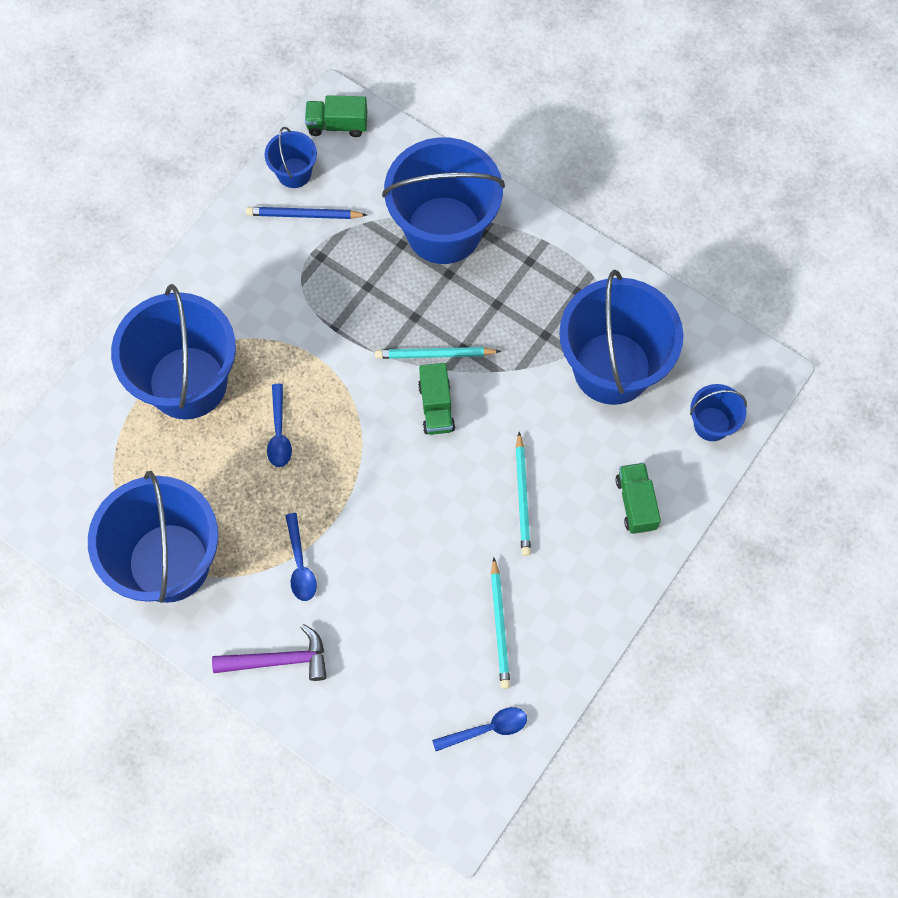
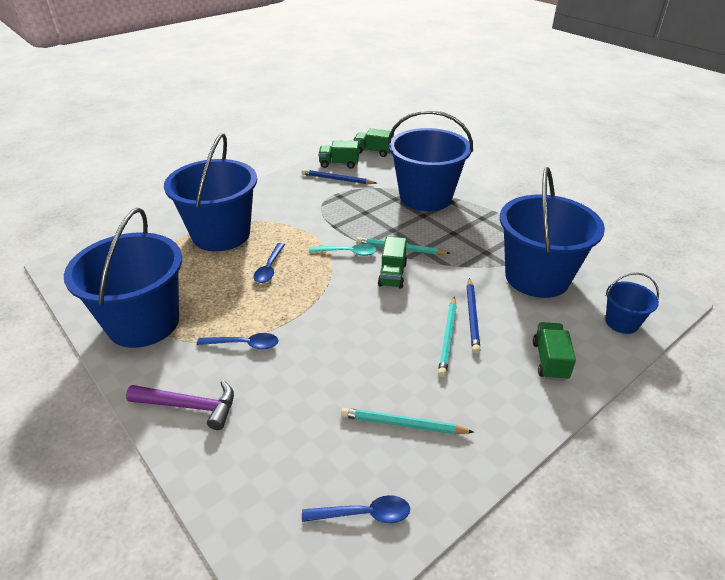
camera: 15 degrees right, 30 degrees down
(294, 173) = (339, 164): blue bucket -> green truck
(300, 564) = (244, 344): blue spoon -> blue spoon turned 90 degrees counterclockwise
(369, 378) = (348, 252): none -> turquoise spoon
(499, 625) = (403, 424): turquoise pencil -> turquoise pencil turned 90 degrees clockwise
(544, 456) = (472, 316): none -> blue pencil

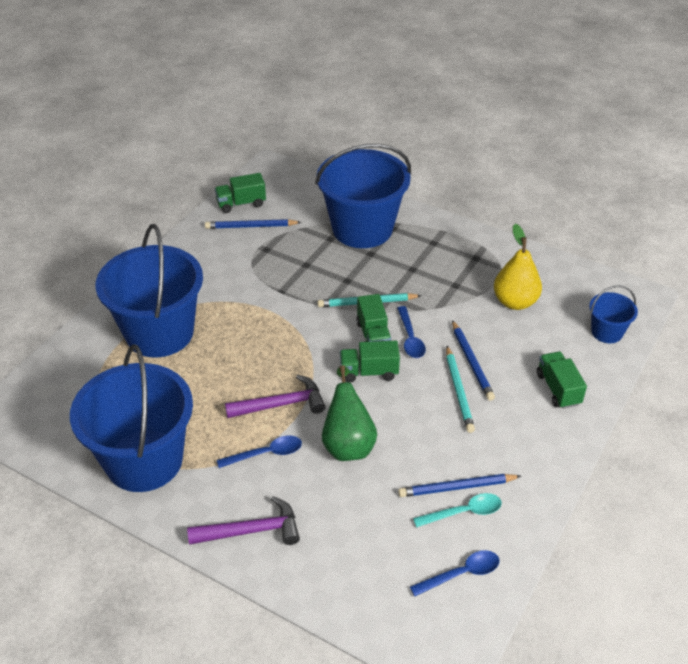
camera: 20 degrees left, 5 degrees up
(269, 268) = (240, 361): blue spoon -> blue spoon (410, 338)
(282, 308) = (281, 404): none -> purple hammer
(320, 355) = (348, 443): none -> green pear
(348, 252) = (314, 321): turquoise spoon -> turquoise spoon (464, 512)
(373, 152) = (272, 176): green truck -> green truck (369, 372)
(403, 424) = (457, 487): turquoise pencil -> blue pencil
(537, 277) = (515, 302): blue bucket -> yellow pear

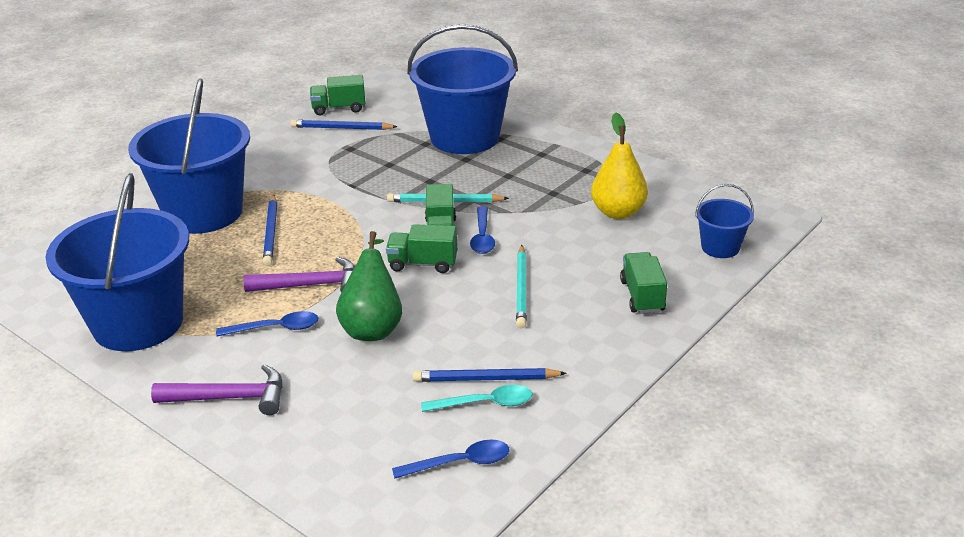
camera: 10 degrees right, 10 degrees down
(471, 362) = (546, 263): blue pencil -> blue pencil (271, 232)

